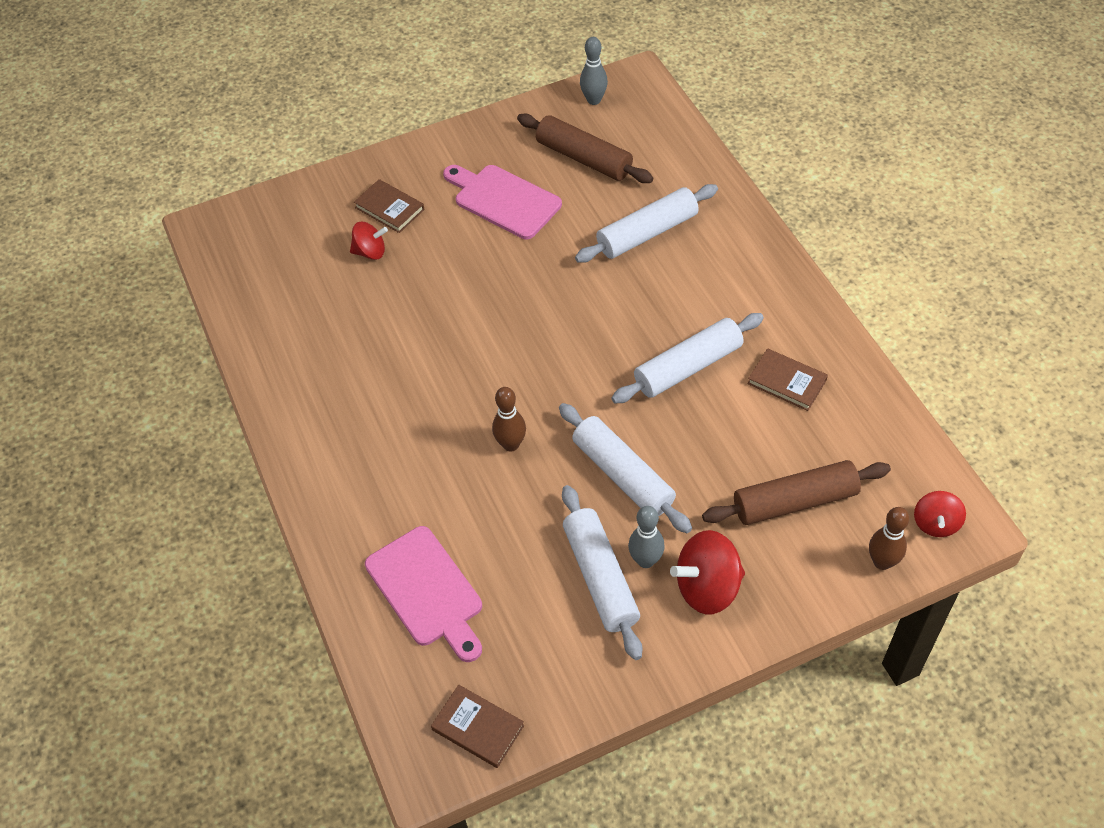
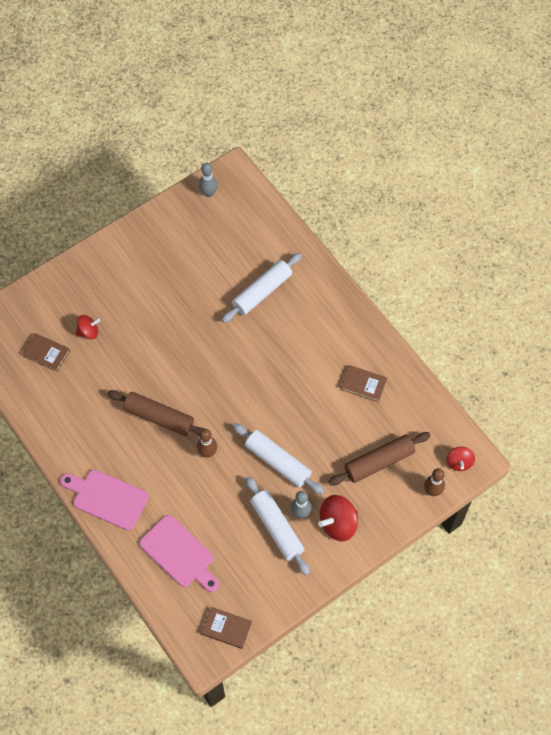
camera: 15 degrees left, 10 degrees up
(389, 208) = (93, 297): brown book -> brown book (46, 353)
(503, 200) = (165, 280): pink cutting board -> pink cutting board (107, 498)
(584, 158) = (211, 240): brown rolling pin -> brown rolling pin (159, 417)
(688, 367) = (303, 383): white rolling pin -> none

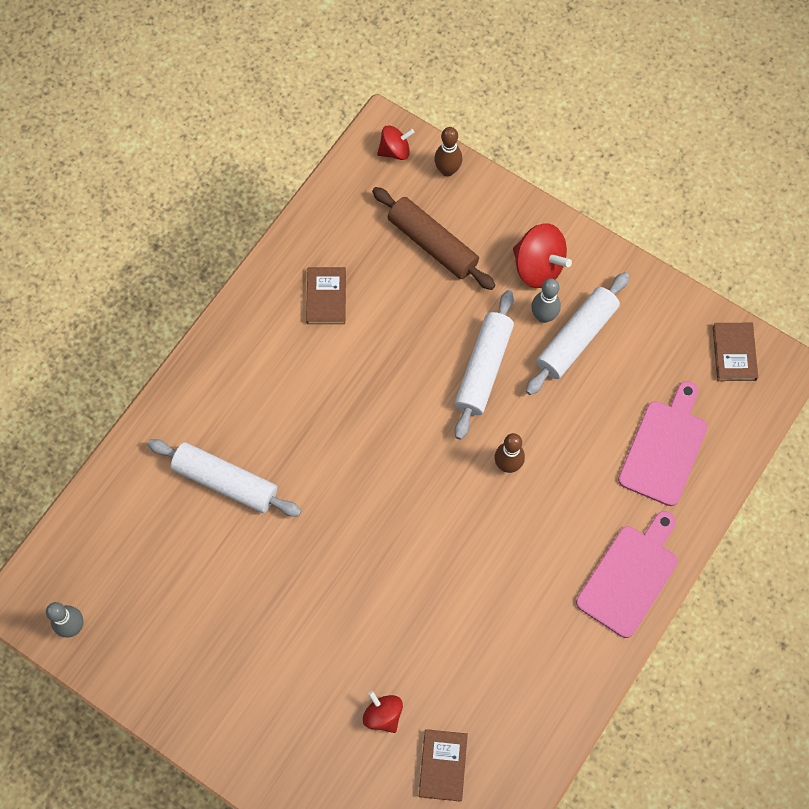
camera: 110 degrees left, 5 degrees up
(107, 498) = (630, 576): pink cutting board -> pink cutting board turned 150 degrees counterclockwise
(159, 417) = (481, 552): brown rolling pin -> none

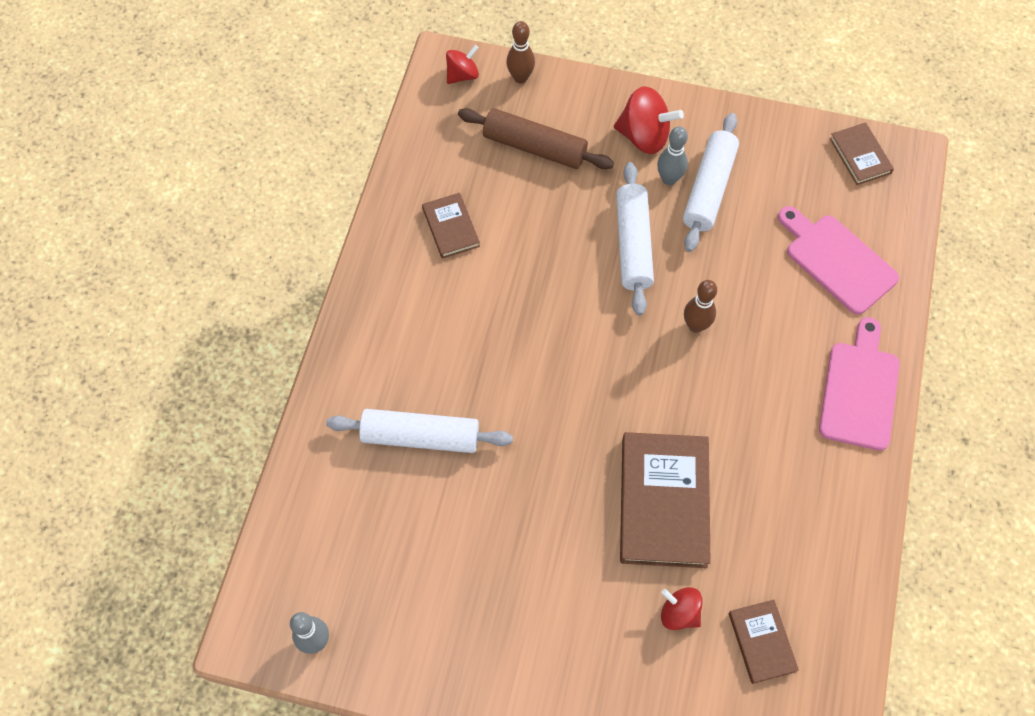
camera: 20 degrees left, 5 degrees down
(410, 614) = (663, 502): none -> brown book
(665, 447) = (836, 260): pink cutting board -> pink cutting board turned 45 degrees counterclockwise

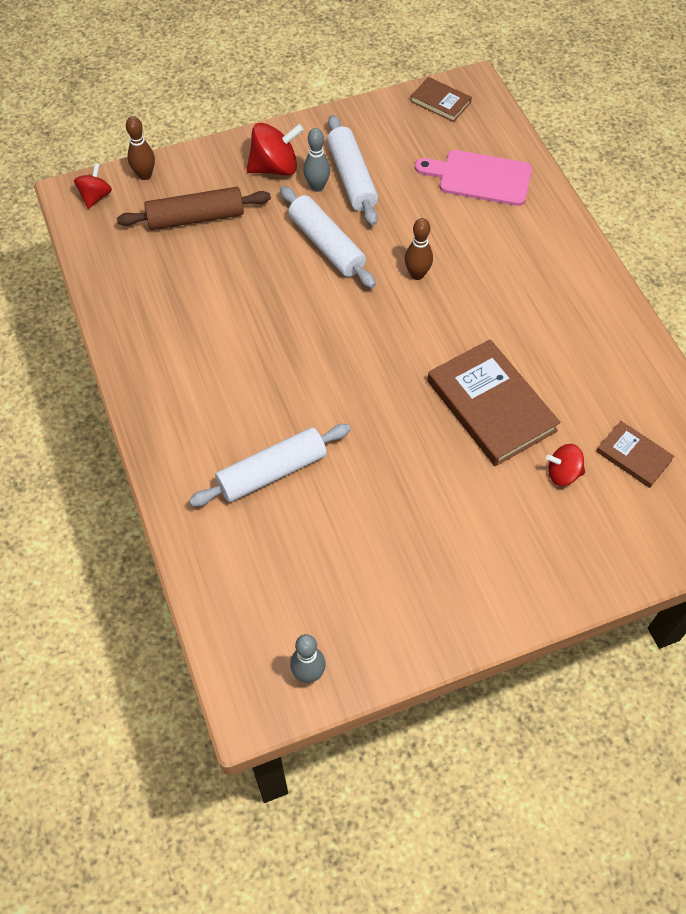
camera: 35 degrees left, 5 degrees down
(450, 227) = (174, 309): brown book -> none
(859, 390) = (563, 252): pink cutting board -> none

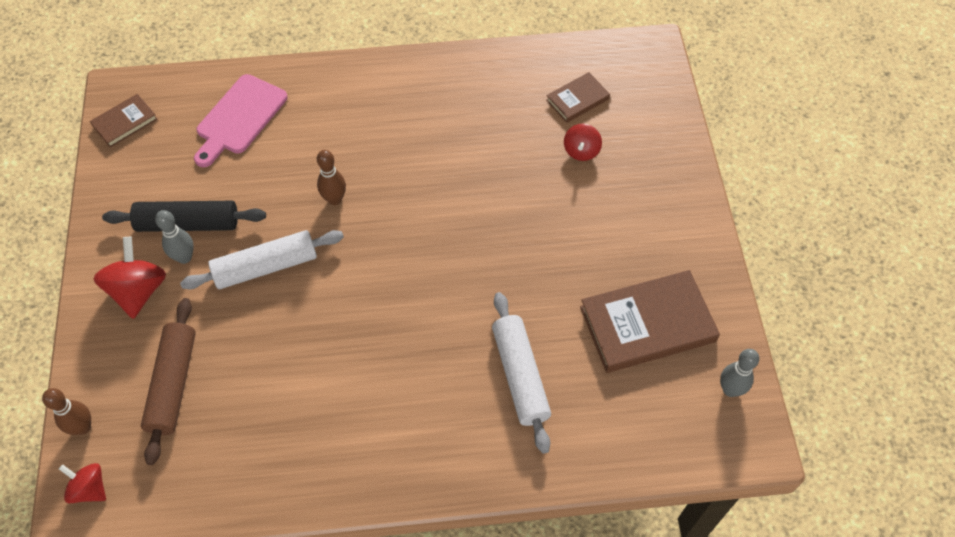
camera: 75 degrees left, 0 degrees up
(351, 178) = (188, 224): white rolling pin -> black rolling pin
(491, 406) = (500, 182): brown book -> brown book (647, 324)

